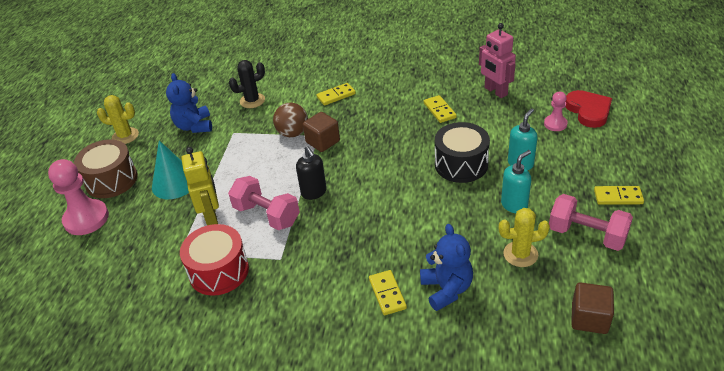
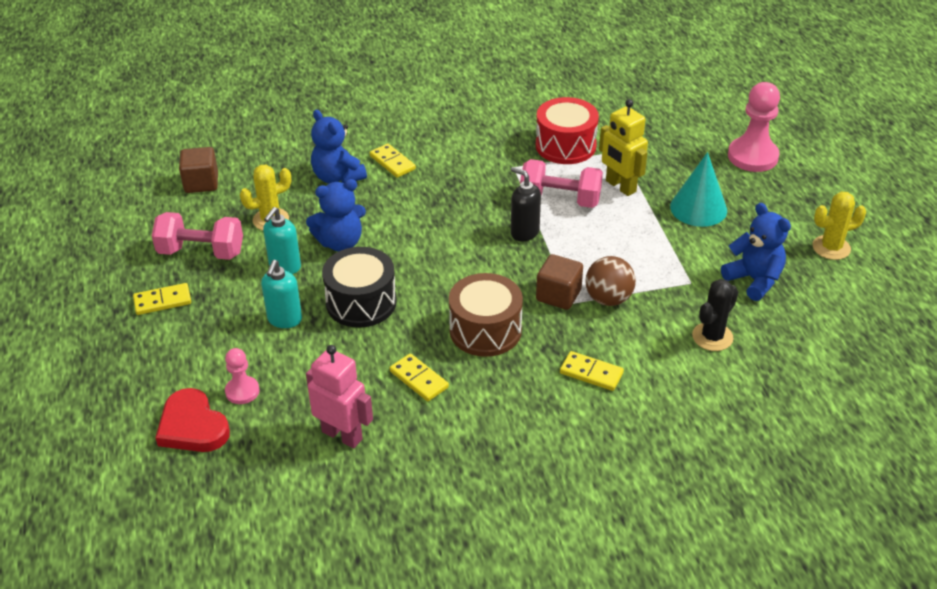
camera: 155 degrees right, 0 degrees up
(111, 180) = (776, 196): brown drum -> brown drum (485, 330)
(336, 96) = (591, 373): yellow domino -> yellow domino turned 75 degrees clockwise
(463, 217) = (340, 242): none -> blue teddy bear

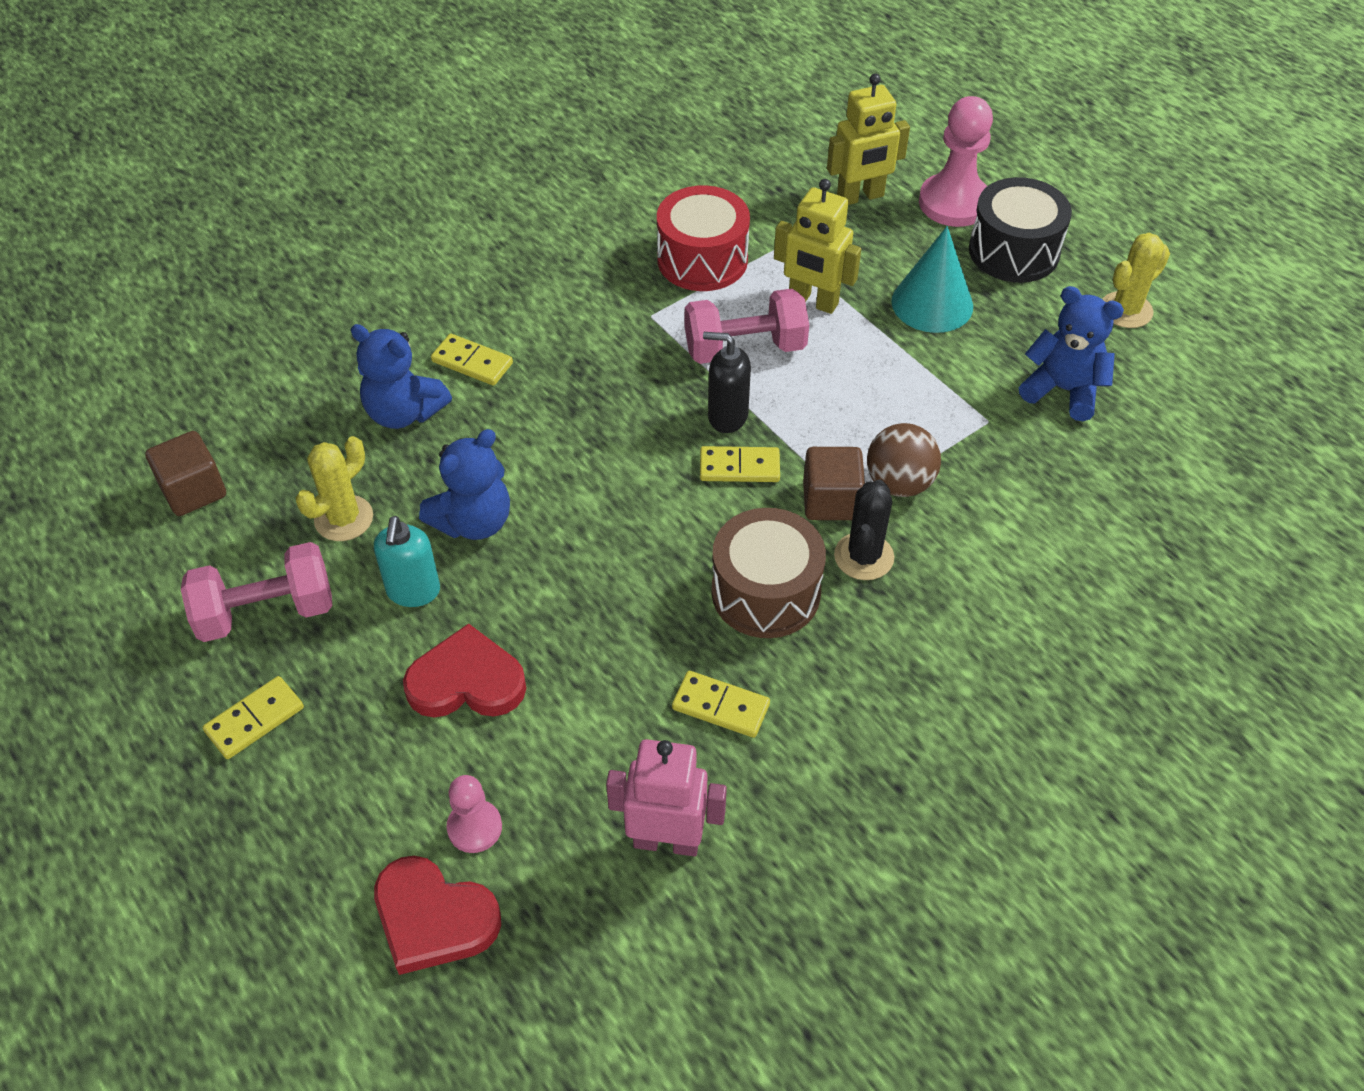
camera: 25 degrees left, 10 degrees up
(284, 319) = (466, 681): turquoise soap dispenser -> red heart
(361, 302) = (563, 611): black drum -> black drum (1013, 251)
(591, 373) = (944, 607): yellow domino -> yellow domino (739, 467)
(691, 137) = (860, 197): none -> yellow robot
(712, 337) = (1062, 494): black cactus -> black cactus (864, 556)

